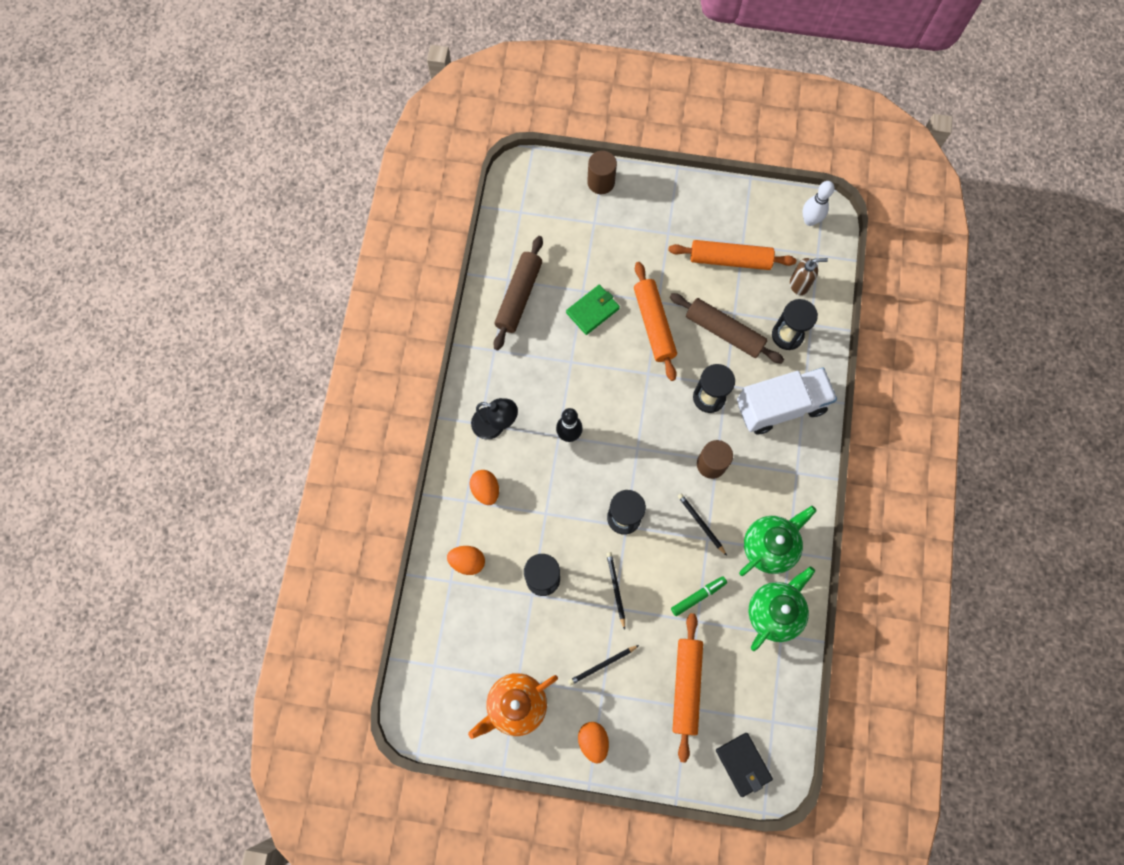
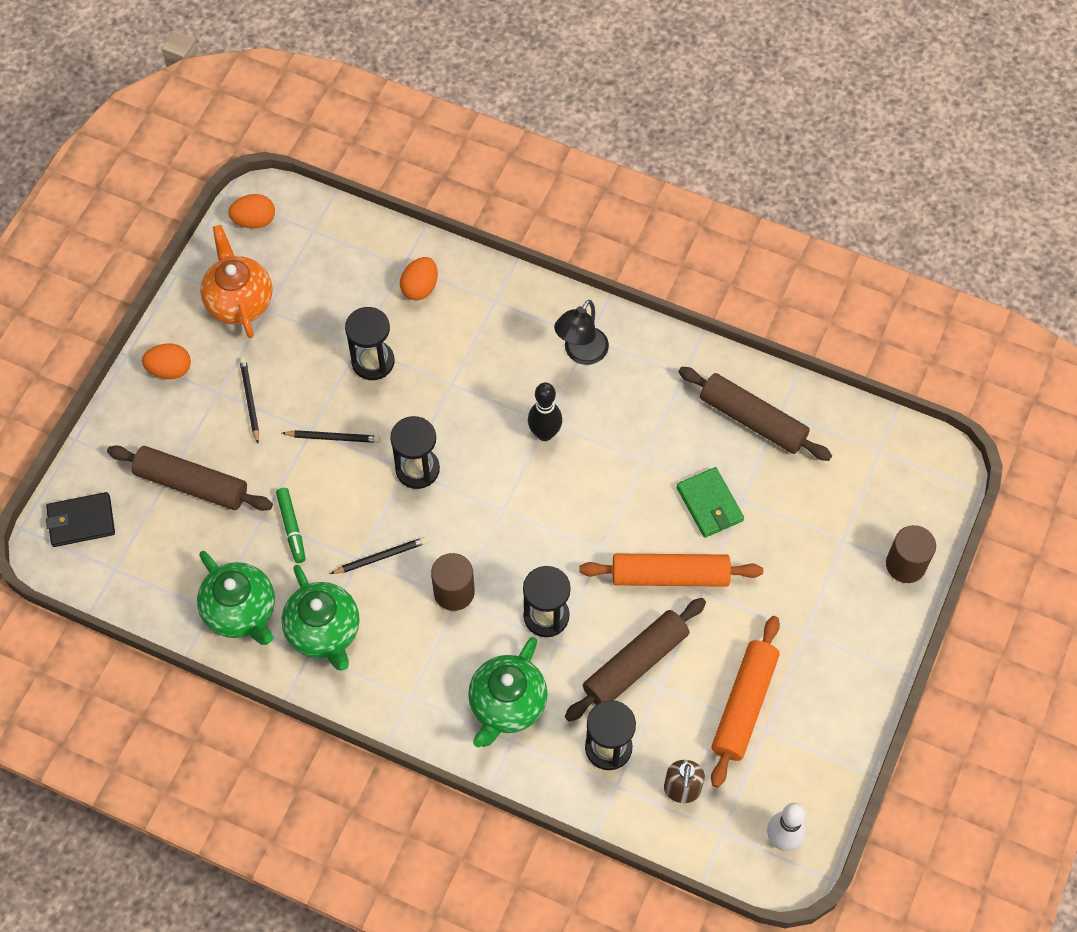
camera: 105 degrees right, 10 degrees down
(485, 490) = (501, 325): orange egg -> orange egg (254, 221)
(686, 686) = (191, 484): orange rolling pin -> brown rolling pin
(780, 406) = (507, 705): white truck -> green teapot

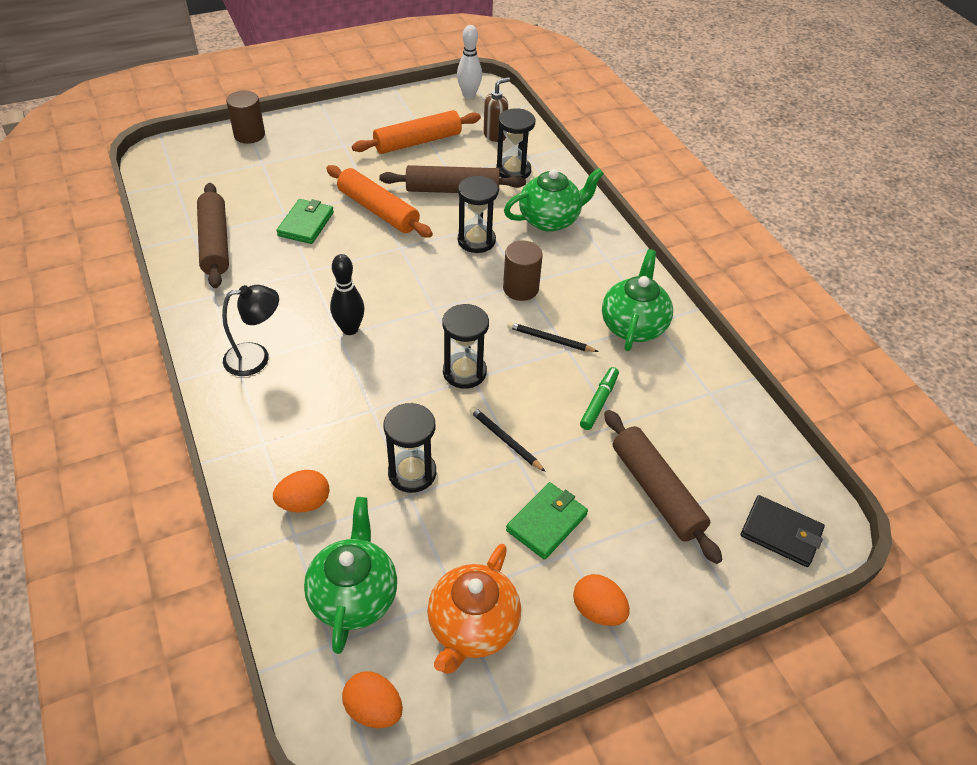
camera: 140 degrees left, 15 degrees down
(241, 611) = (686, 376): green teapot -> green teapot (354, 595)
(250, 400) = (546, 522): black pencil -> green wallet

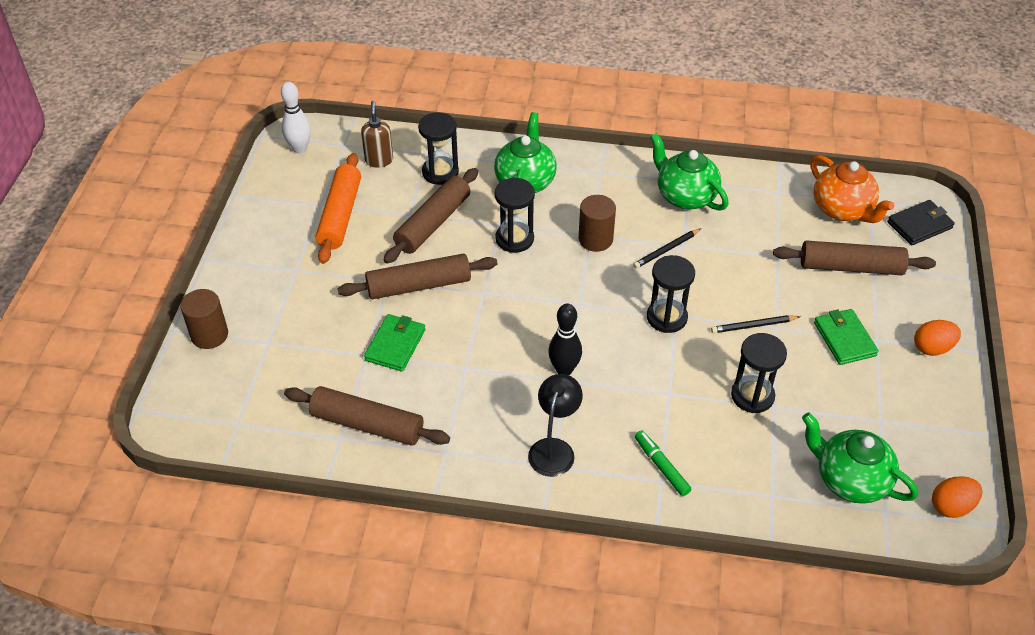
camera: 55 degrees left, 0 degrees up
(304, 503) = (743, 476): orange egg -> none
(306, 224) = (395, 345): green wallet -> green wallet turned 60 degrees clockwise
(378, 210) = (419, 285): orange rolling pin -> brown rolling pin
(472, 627) = (912, 422): orange teapot -> orange teapot (843, 210)
(599, 402) = (749, 255): green marker -> green marker (661, 466)

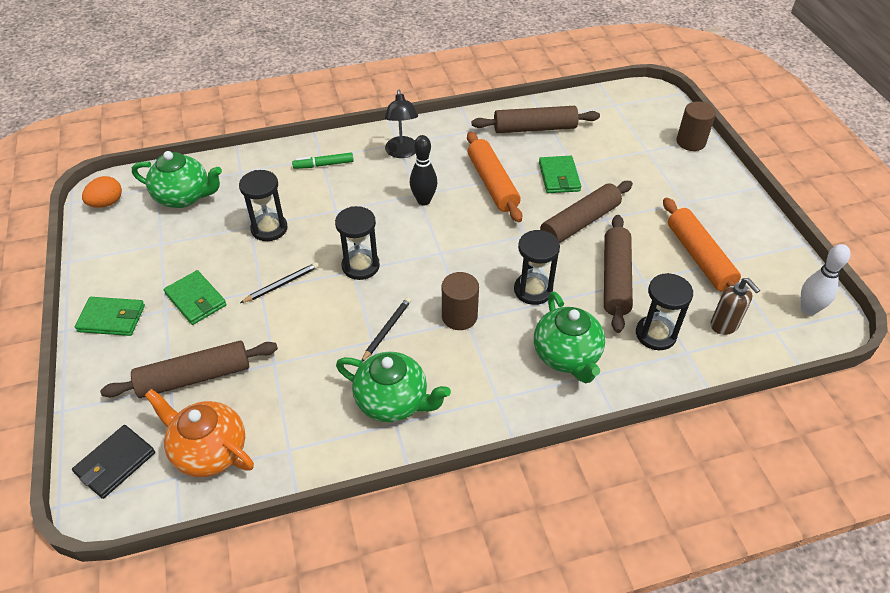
camera: 155 degrees right, 0 degrees up
(474, 364) = (492, 183): none -> orange rolling pin
(661, 466) = (323, 165): green marker -> green marker turned 135 degrees clockwise
(932, 348) = (112, 318): orange egg -> green wallet

